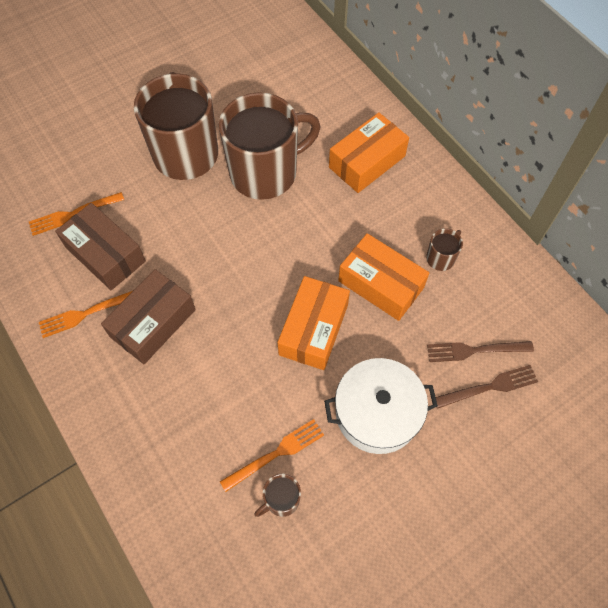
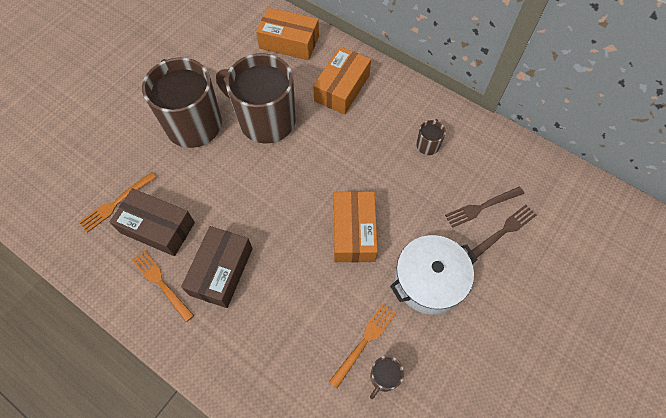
camera: 20 degrees left, 0 degrees up
(86, 314) = (160, 283): orange fork -> orange fork turned 90 degrees clockwise
(265, 172) = (265, 120): brown mug -> brown mug turned 105 degrees counterclockwise
(381, 284) = (391, 180): orange box -> orange box (289, 42)

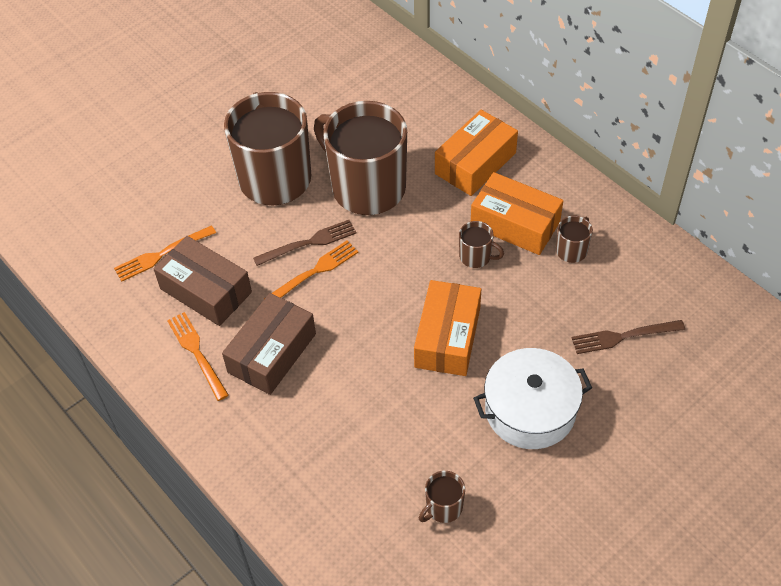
camera: 15 degrees right, 10 degrees down
(289, 42) = (419, 96): orange box -> orange box (515, 224)
(360, 162) = (476, 256): none -> brown mug
(364, 341) = (429, 463): orange fork -> orange fork (315, 271)
(503, 231) = (644, 370): brown fork -> brown fork (309, 242)

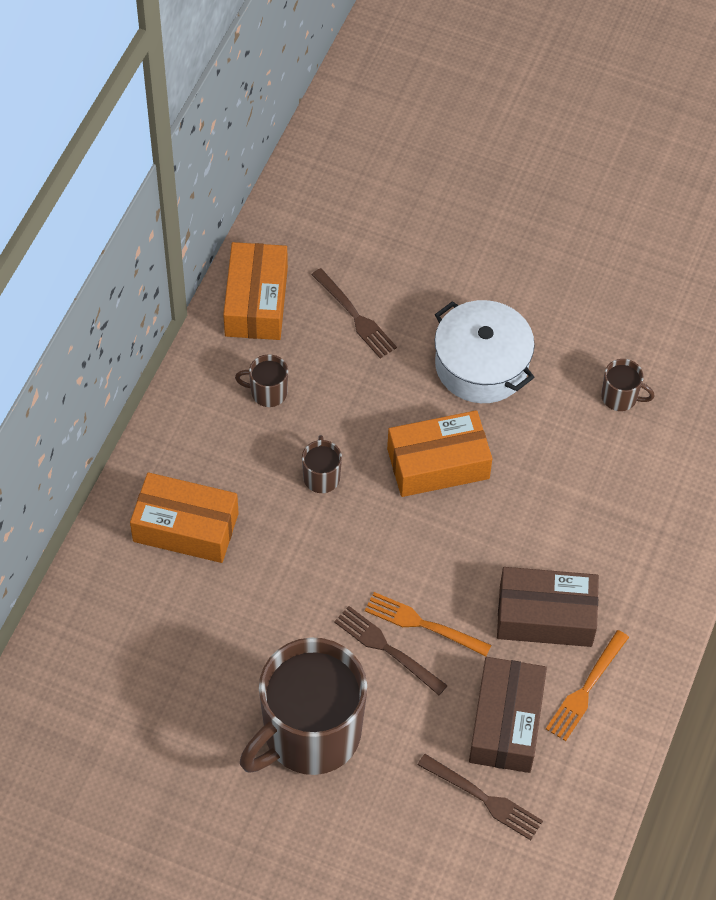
camera: 120 degrees left, 5 degrees up
(161, 255) = (484, 798): orange fork -> brown fork
(366, 187) = (276, 625): brown mug -> none
(515, 224) = (258, 456): orange box -> orange box (256, 302)

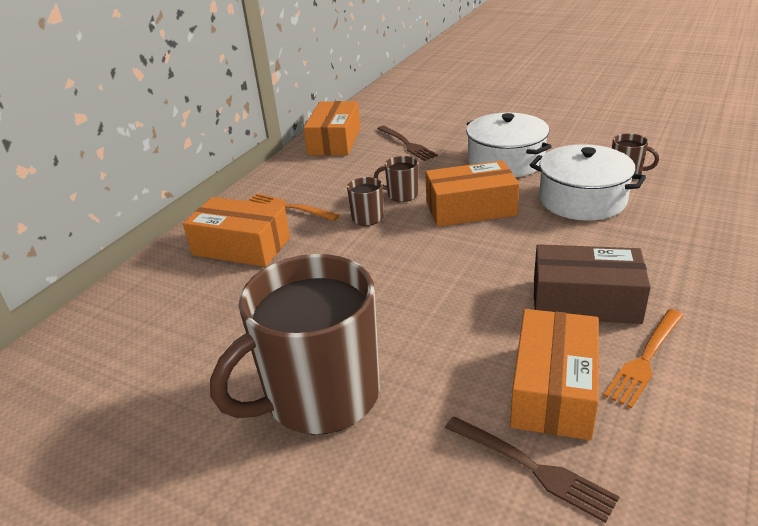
camera: 10 degrees right, 25 degrees down
(267, 392) = (332, 178): brown mug -> brown mug (402, 195)
(386, 648) = (415, 325): brown fork -> none
(422, 624) = (454, 307): orange fork -> orange fork (288, 207)
(506, 723) = (553, 389): brown box -> orange box
(563, 451) = (582, 200): none -> white pot

